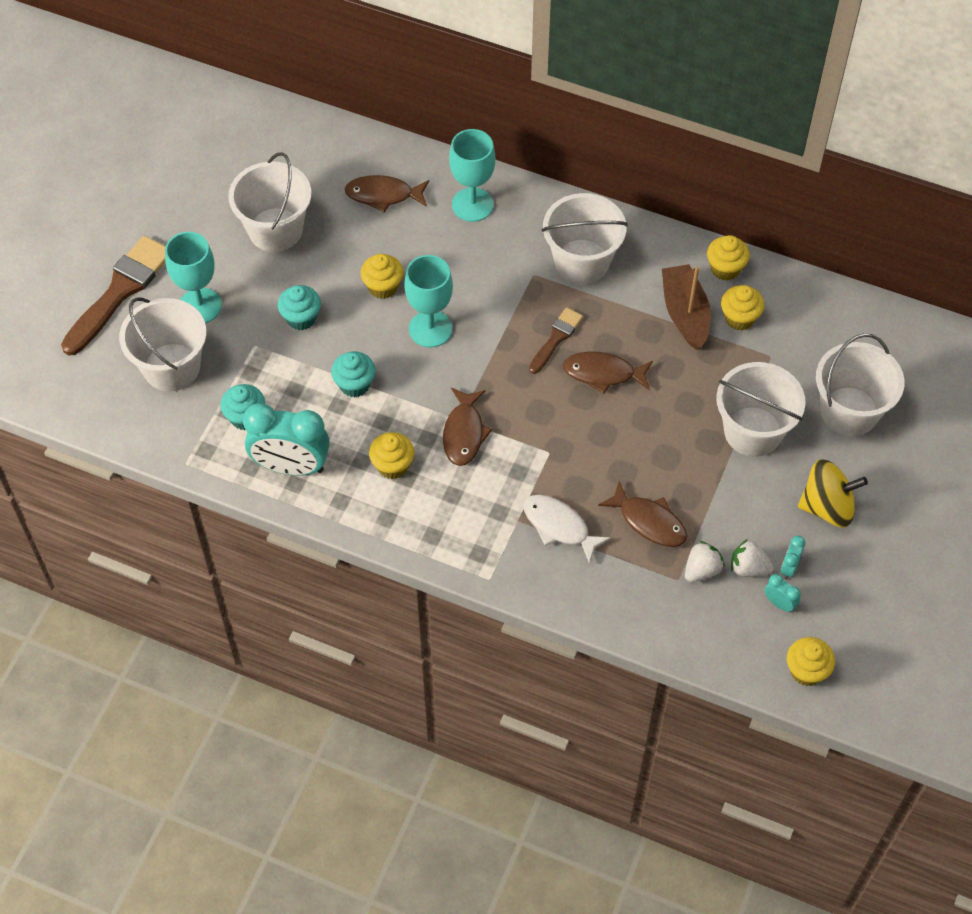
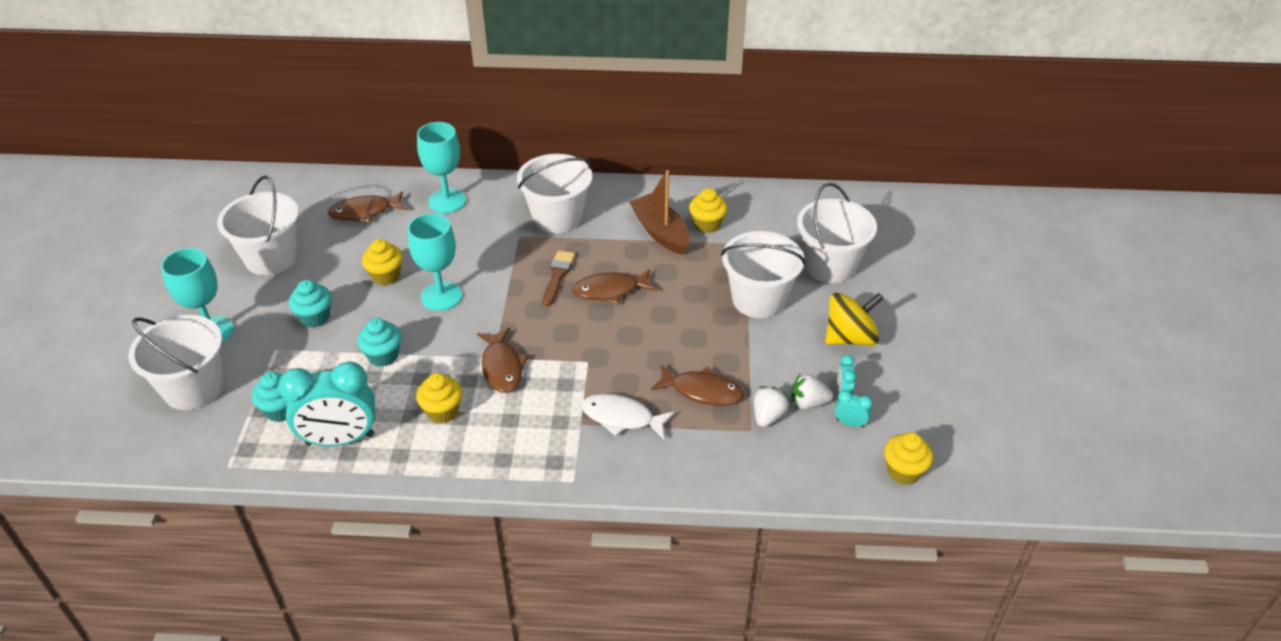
camera: 20 degrees left, 15 degrees down
(120, 291) = (126, 340): brown brush -> none
(725, 269) = (679, 195): yellow cupcake -> none

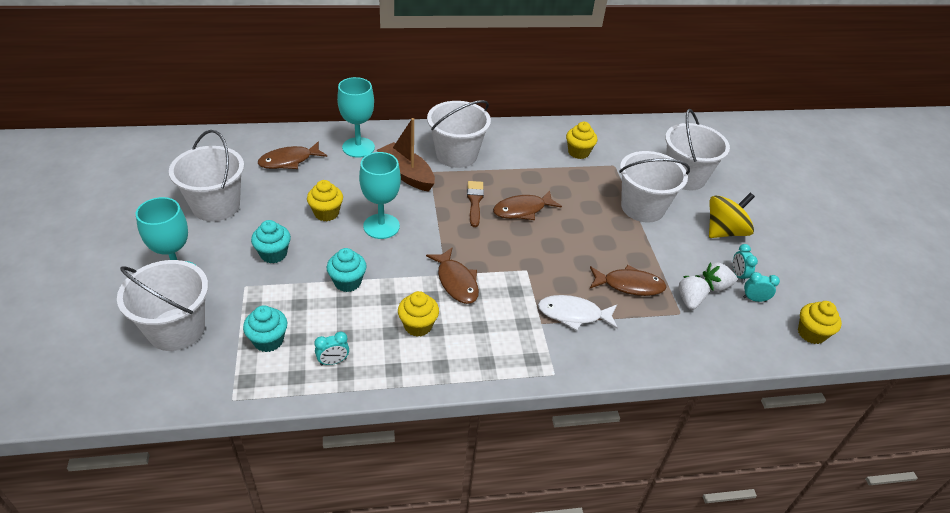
camera: 15 degrees left, 0 degrees up
(340, 439) = (333, 361): turquoise clock -> turquoise clock, size x0.42
(660, 232) = (544, 161): brown boat -> brown boat (406, 174)

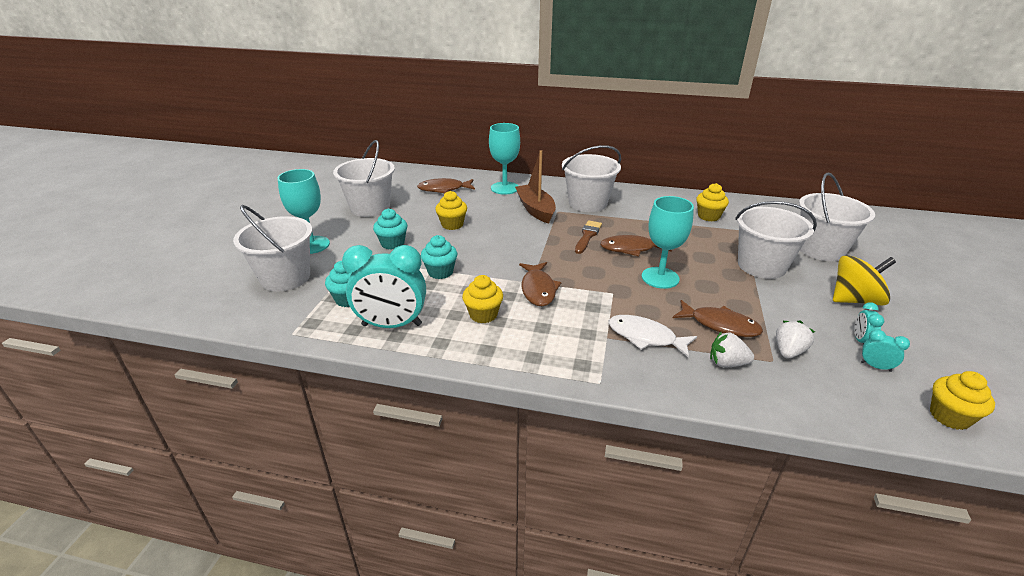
camera: 25 degrees right, 10 degrees down
(333, 361) = (392, 325): turquoise clock -> turquoise clock, size x2.35
(381, 226) = (493, 240): turquoise goblet -> turquoise goblet (660, 278)
(715, 286) = (827, 345): white strawberry -> white strawberry (727, 363)

